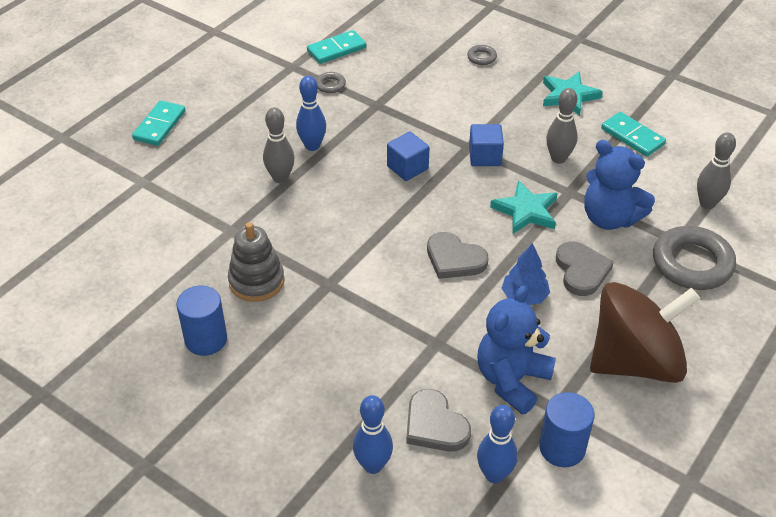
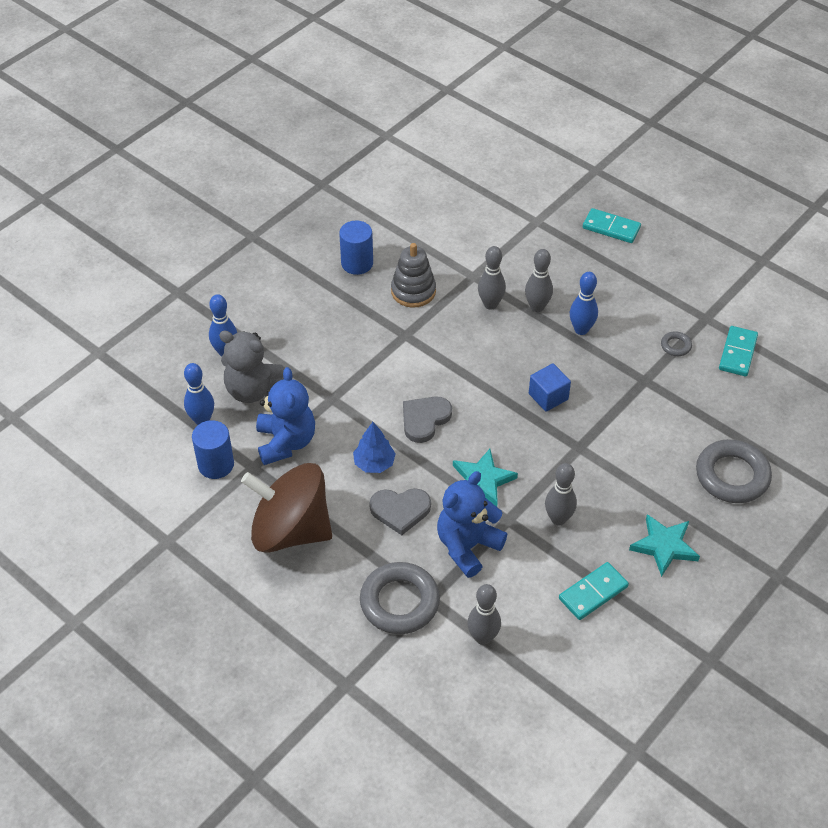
camera: 95 degrees right, 5 degrees up
(277, 214) = (490, 304): none -> grey bowling pin
(336, 49) = (738, 353): turquoise domino -> turquoise domino turned 45 degrees clockwise
(435, 425) = (253, 390): grey heart -> grey teddy bear
(481, 57) = (732, 476): grey ring -> grey ring, size x2.23
(485, 156) = (562, 458): blue cube -> none
(512, 380) = (286, 442): blue teddy bear -> blue teddy bear turned 45 degrees clockwise
(635, 361) = (290, 530): brown spinning top -> brown spinning top turned 120 degrees clockwise

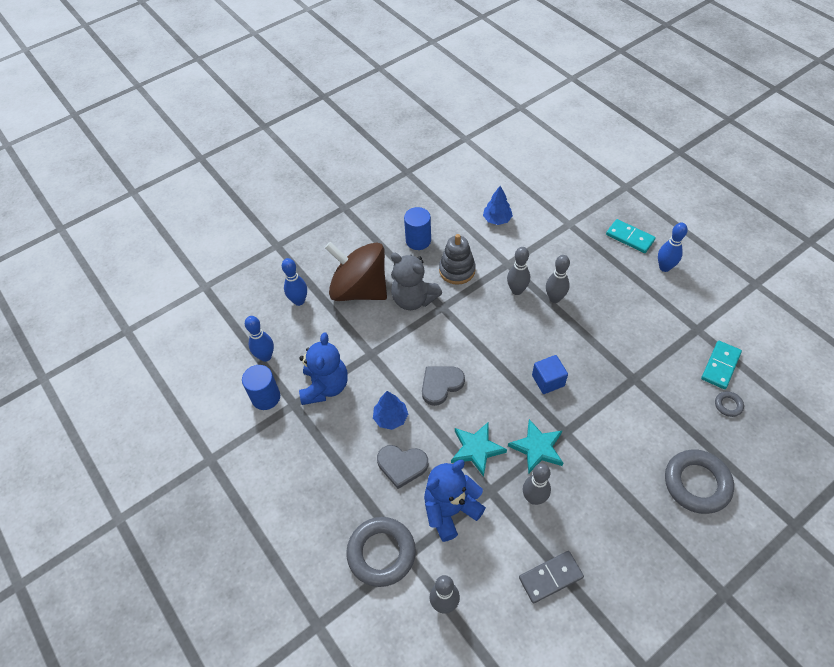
camera: 15 degrees right, 5 degrees up
(253, 390) = (311, 336): grey teddy bear -> grey teddy bear (413, 299)
(290, 530) = (309, 467): brown spinning top -> brown spinning top (359, 289)
(448, 227) = (497, 219): none -> blue tree
(581, 329) = (587, 324): blue bowling pin -> blue bowling pin (664, 267)
(593, 593) = (550, 577): turquoise domino -> grey domino
(664, 546) = (623, 543): turquoise star -> turquoise star (537, 448)
(675, 346) = (666, 351): grey ring -> grey ring (728, 405)

